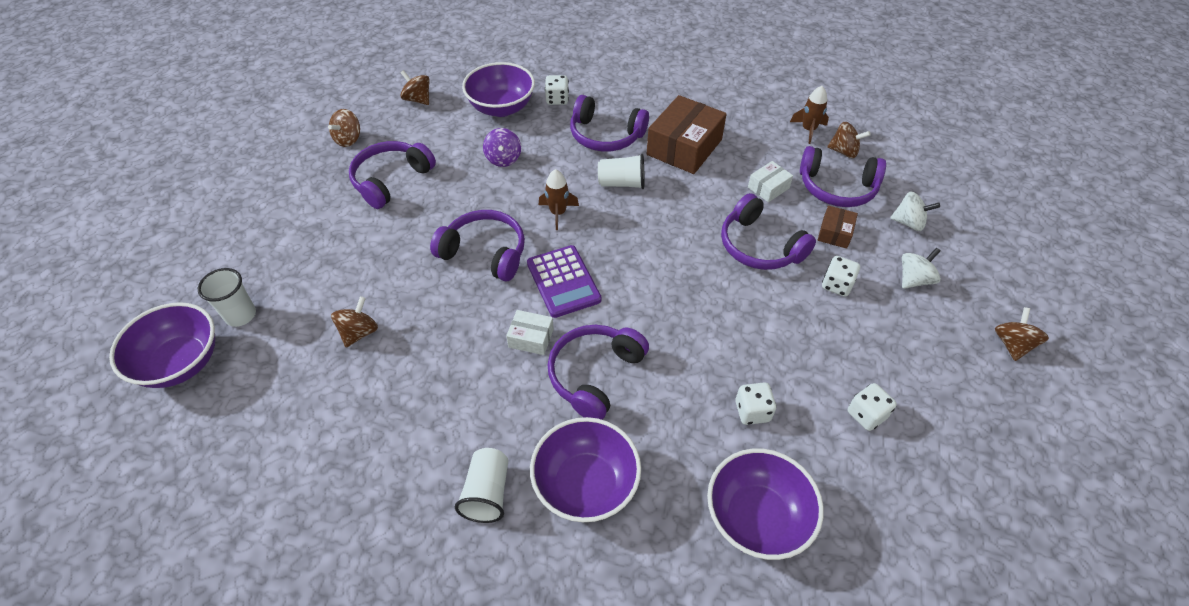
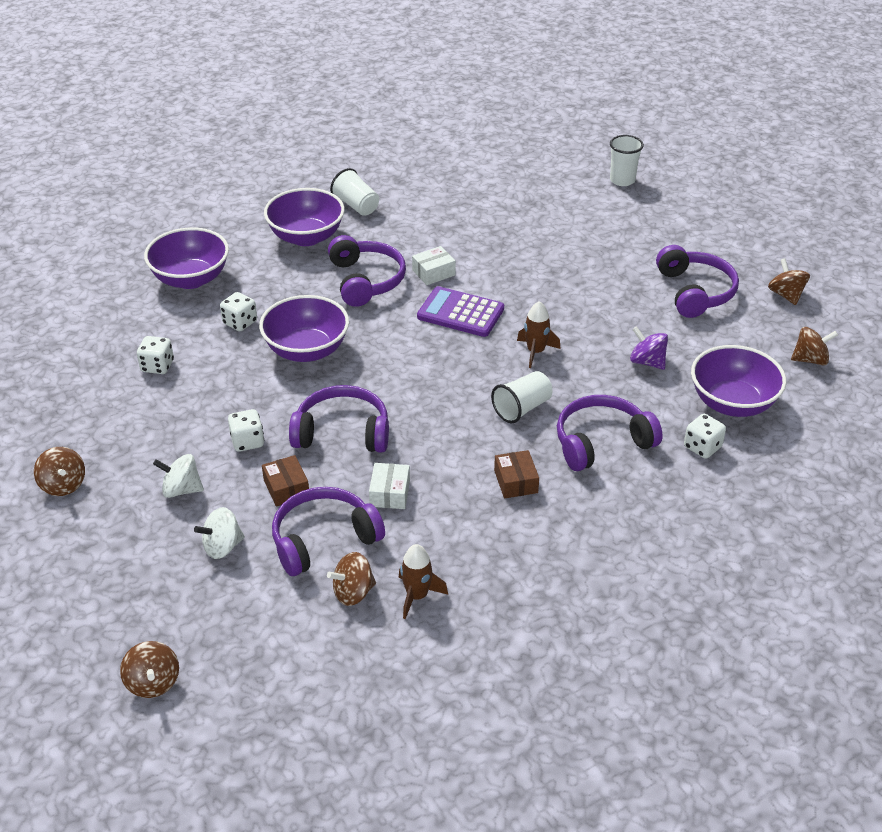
camera: 135 degrees right, 10 degrees down
(181, 363) = (607, 150): purple bowl -> purple bowl (306, 350)
(359, 332) = (541, 214): brown spinning top -> brown spinning top (153, 682)
(485, 253) = (542, 294): purple headphones -> none
(684, 147) = (515, 482): brown box -> brown box, size x0.49
(914, 279) = (181, 489): white spinning top -> white spinning top turned 90 degrees clockwise

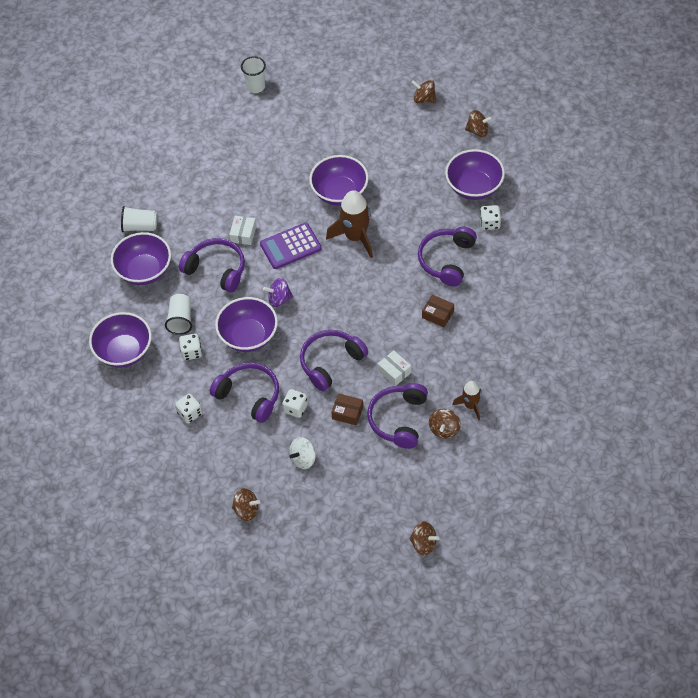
camera: 45 degrees left, 15 degrees up
(222, 547) = (362, 465): white spinning top -> none
(522, 408) = (391, 274): white cup -> white cup (180, 320)
(535, 352) = (355, 237): brown rocket -> brown rocket, size x1.74
(577, 307) = (339, 192): none -> purple bowl
(647, 362) = (411, 197): purple spinning top -> purple spinning top (279, 299)
(695, 292) = (382, 134): purple headphones -> purple headphones (249, 395)
(810, 360) = (478, 131): brown spinning top -> brown spinning top turned 60 degrees clockwise

